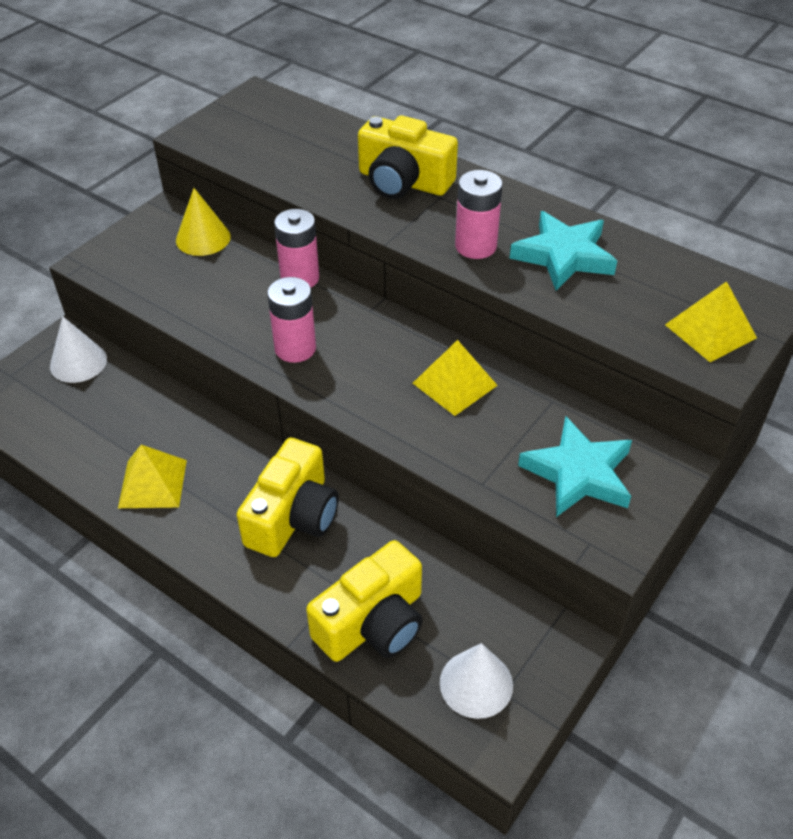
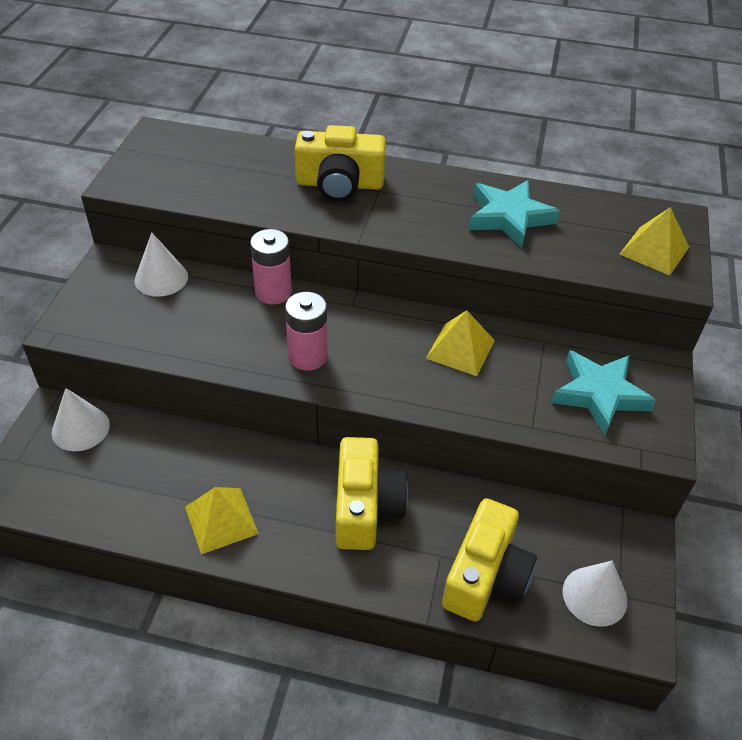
camera: 25 degrees left, 0 degrees up
(203, 238) = (161, 278): yellow cone -> white cone
(475, 246) = (435, 226): pink battery -> none

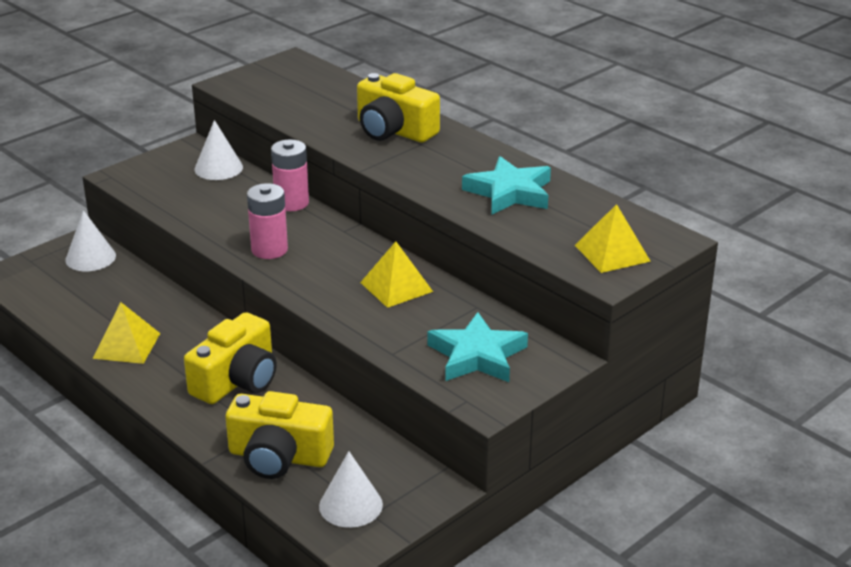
camera: 35 degrees right, 15 degrees down
(485, 576) = (279, 456): yellow camera -> yellow camera turned 45 degrees clockwise

